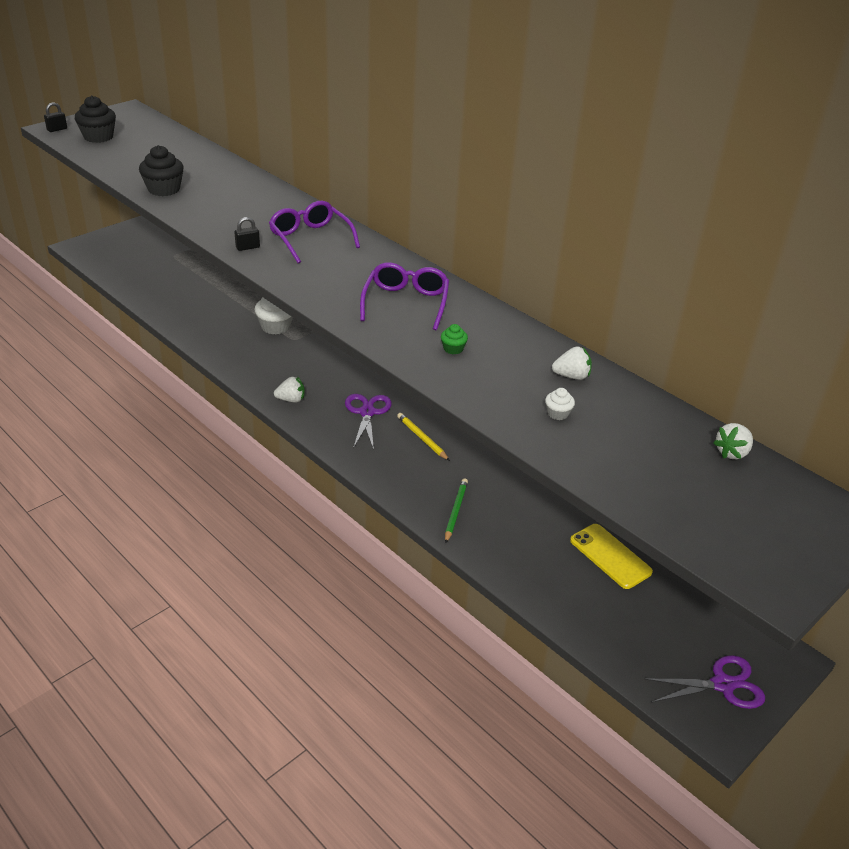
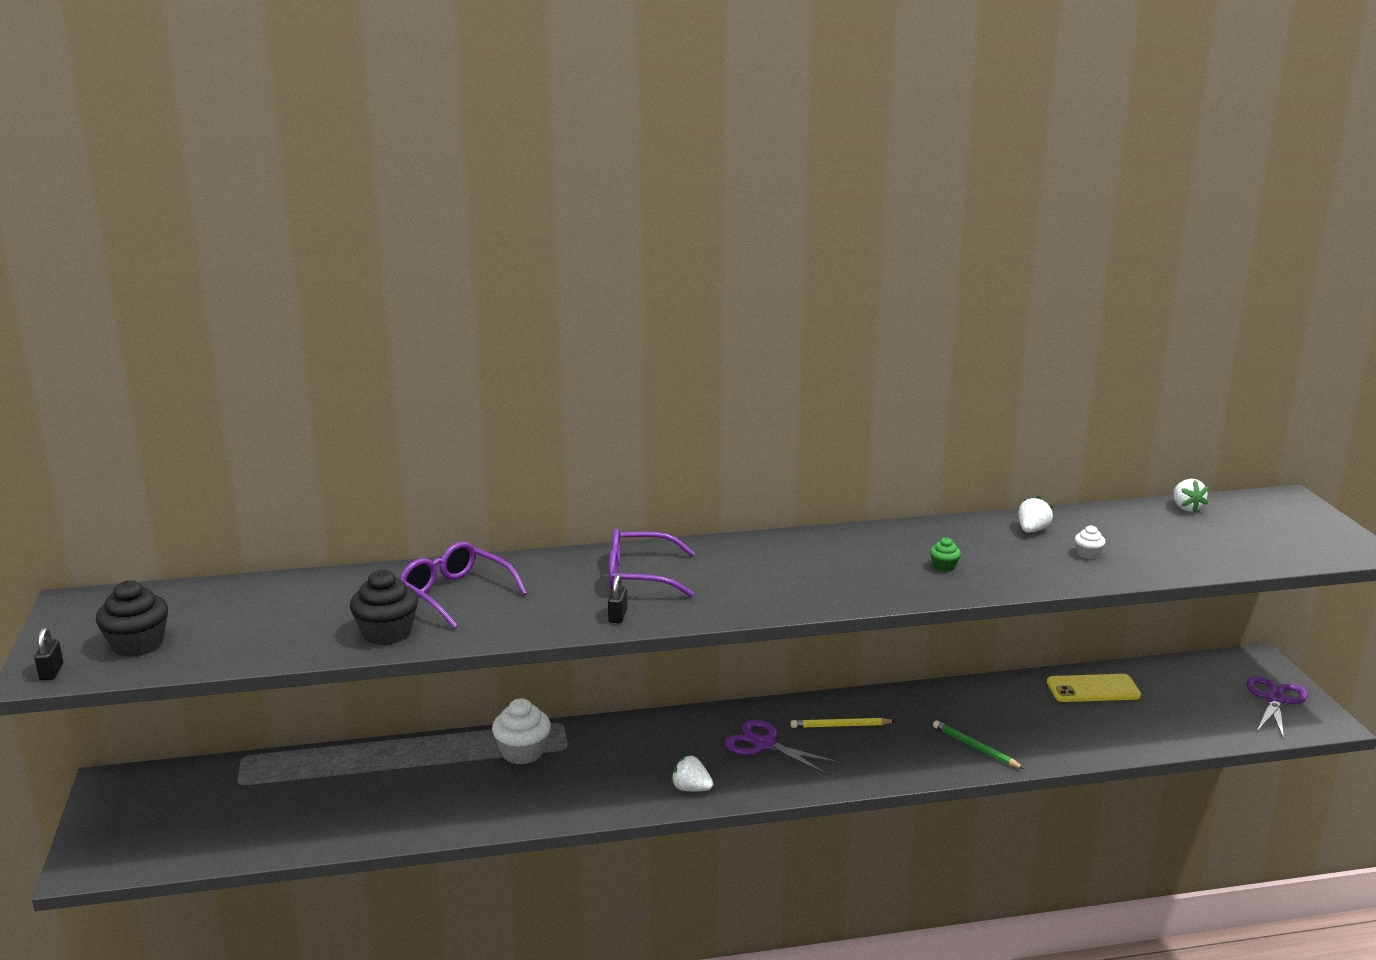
camera: 55 degrees left, 15 degrees down
(291, 399) = (691, 789): white strawberry -> white strawberry turned 90 degrees counterclockwise
(406, 303) = (835, 564): purple glasses -> purple glasses (455, 594)

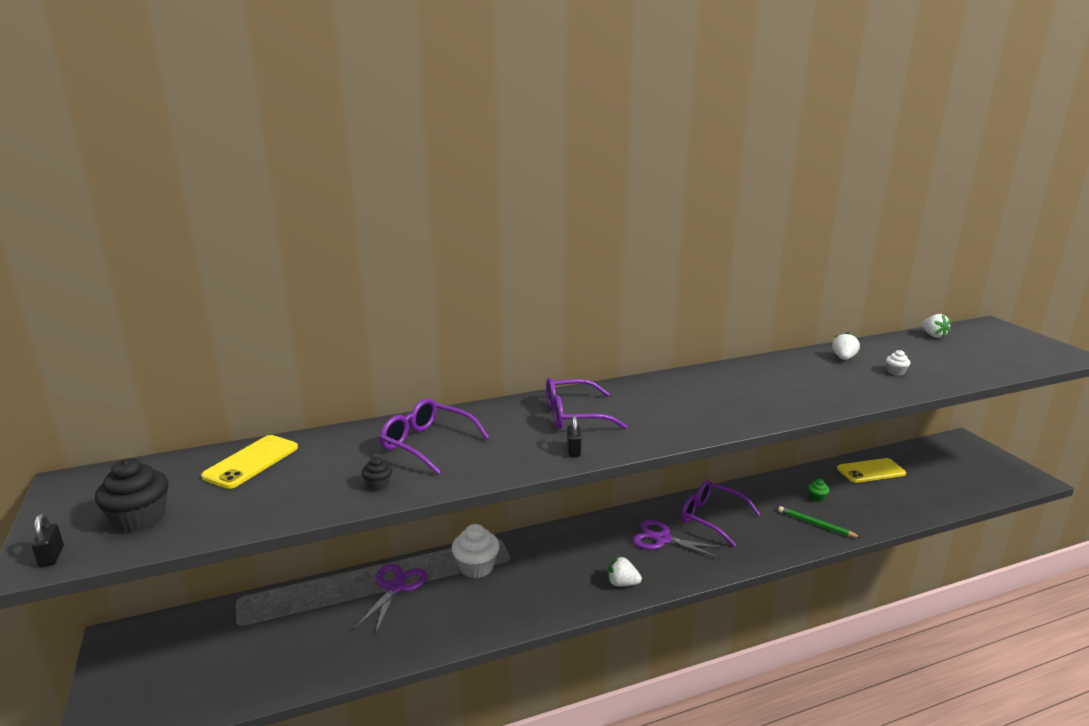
camera: 10 degrees left, 0 degrees up
(260, 597) = (251, 462): none -> yellow phone
(387, 633) = (378, 484): black cupcake -> black cupcake, size x0.50
(840, 726) = (711, 517): yellow pencil -> purple glasses
(944, 566) = (801, 389): green cupcake -> green cupcake (816, 497)
(1275, 699) = (992, 466): purple scissors -> purple scissors (395, 587)

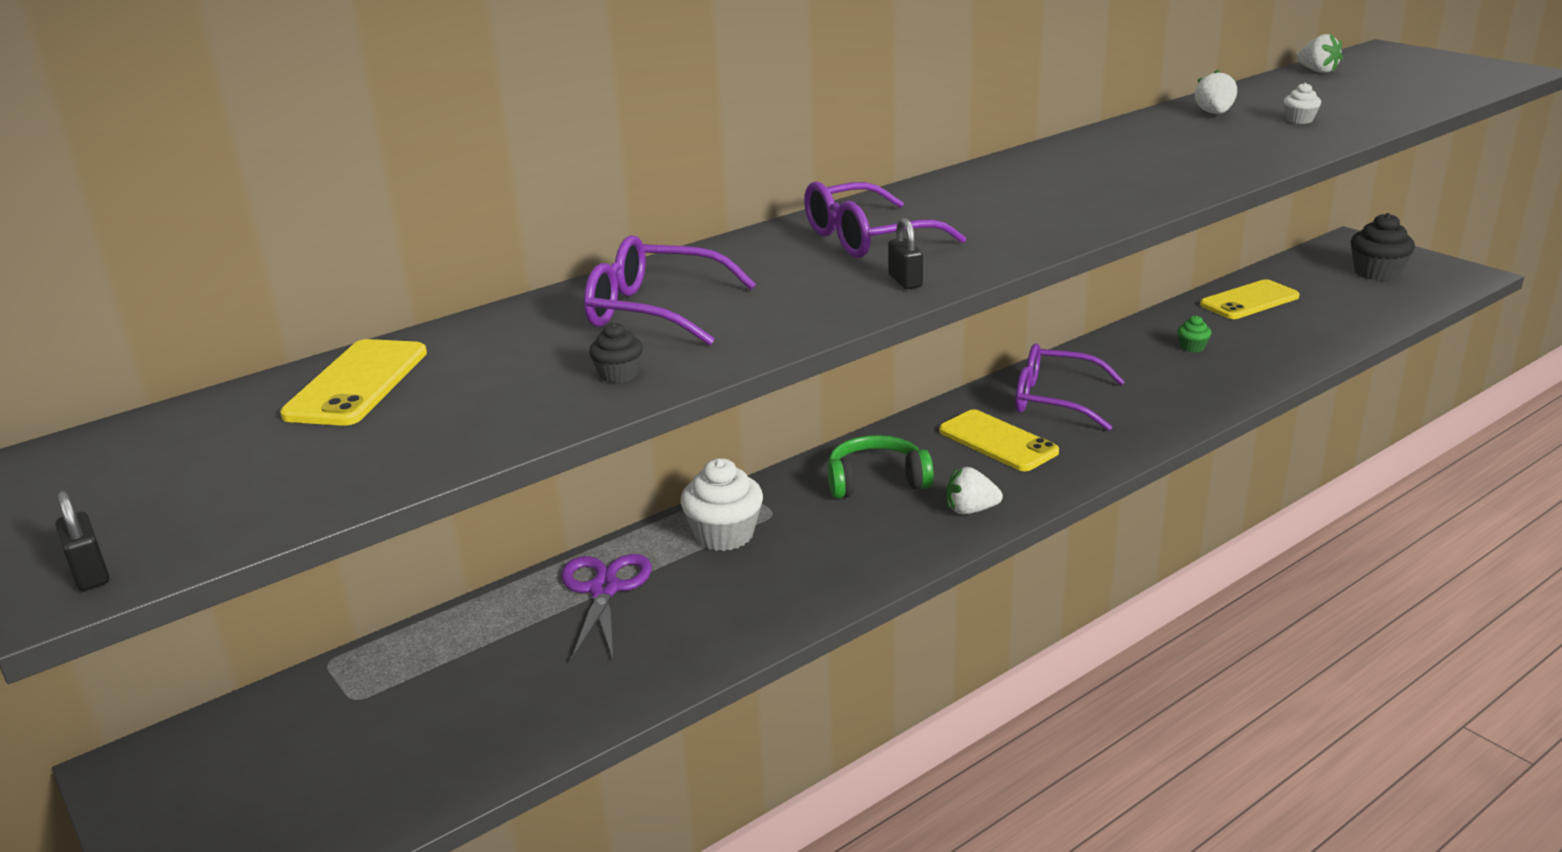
camera: 15 degrees left, 5 degrees up
(139, 518) = (216, 493): black cupcake -> black cupcake (1377, 273)
(578, 550) = (876, 481): none -> green headphones
(662, 539) = (997, 441): purple scissors -> yellow phone
(816, 524) = (1210, 381): green pencil -> none

